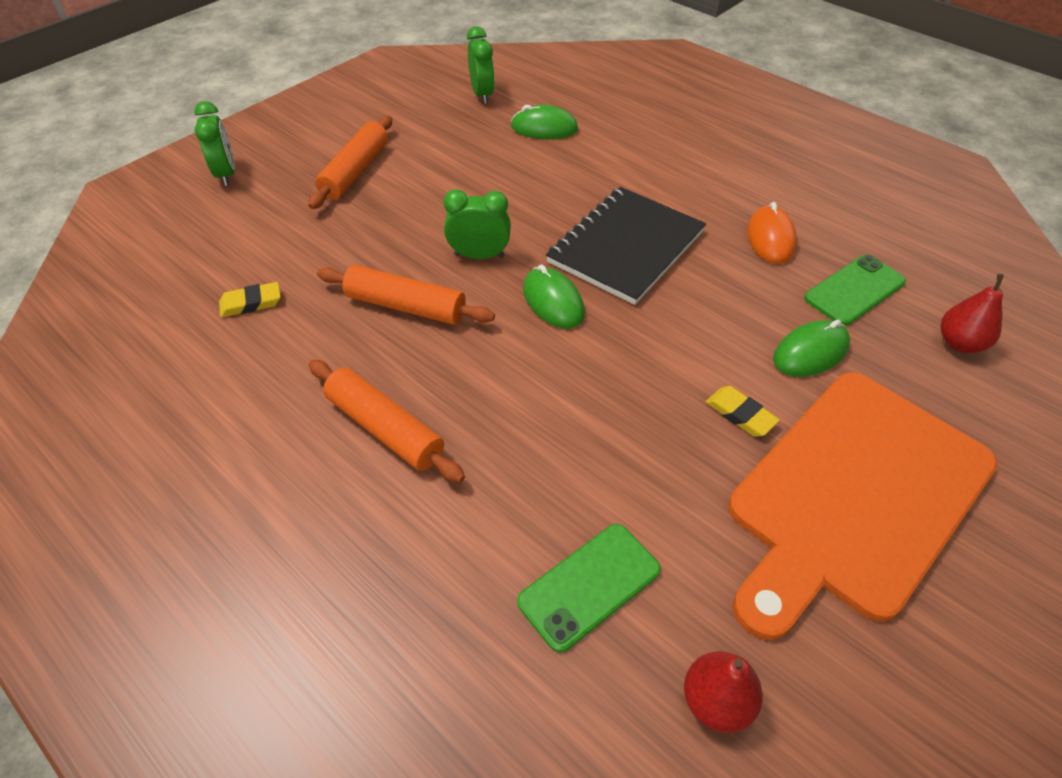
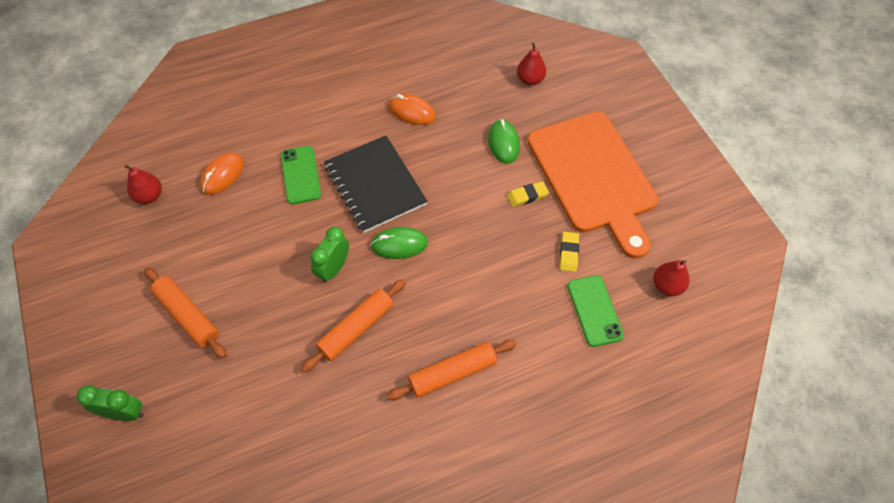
camera: 65 degrees left, 10 degrees up
(251, 303) = (297, 427): yellow eraser -> yellow eraser (568, 253)
(482, 94) = (149, 196): green clock -> red pear
(544, 128) = (222, 175): green mouse -> orange mouse
(854, 290) = (472, 98): green phone -> green phone (300, 175)

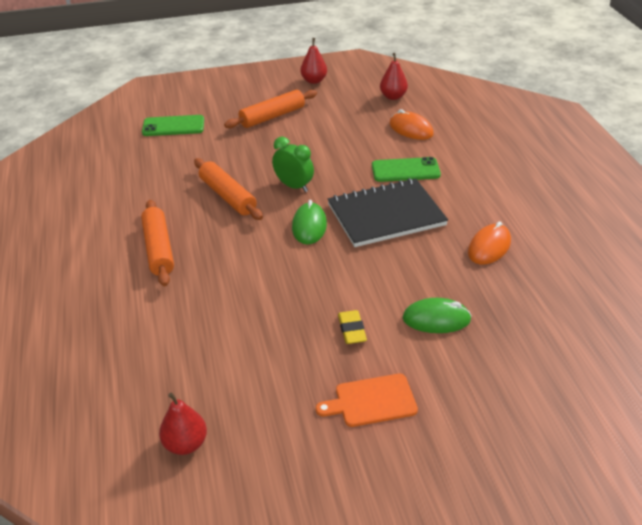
camera: 100 degrees right, 20 degrees down
(124, 413) = (204, 95): green clock -> none
(530, 80) = (550, 361): red pear -> red pear (314, 81)
(568, 253) = (262, 354): yellow eraser -> none
(594, 176) = (372, 401): orange cutting board -> orange cutting board, size x0.42
(594, 310) = (180, 364): green phone -> green phone (173, 126)

